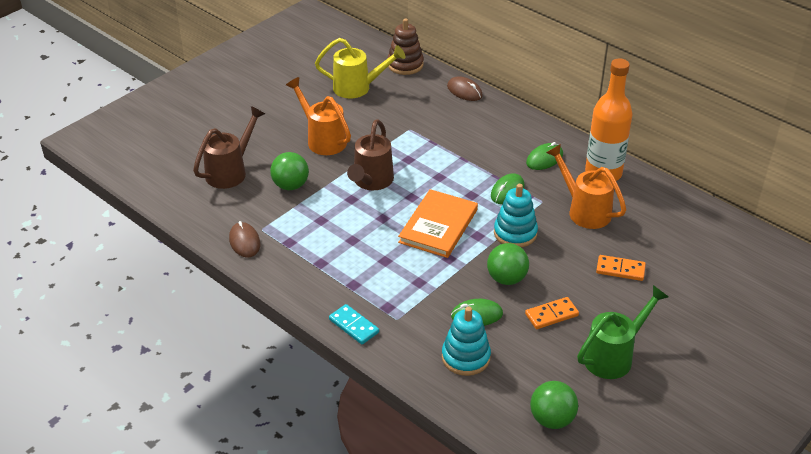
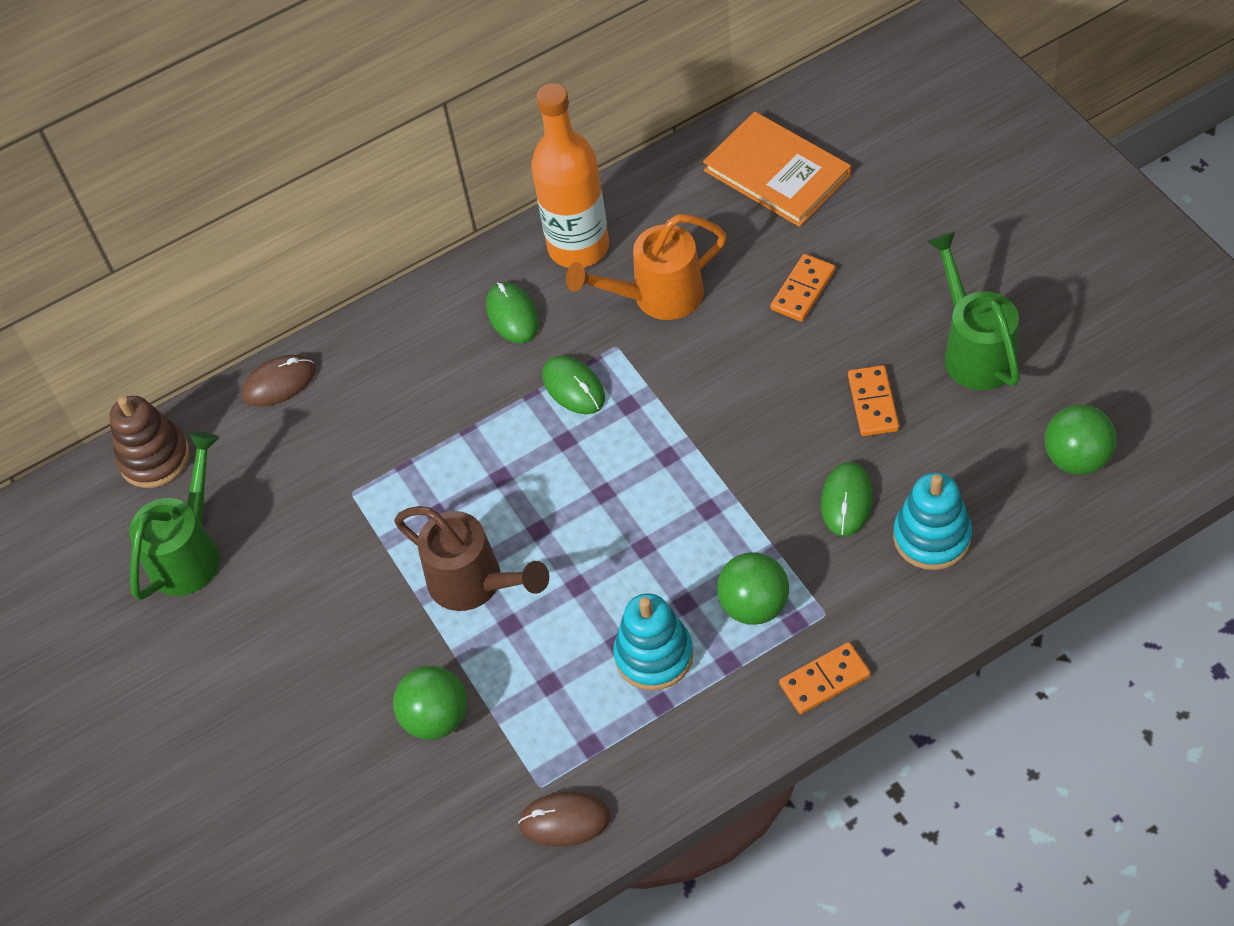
camera: 65 degrees left, 15 degrees up
(230, 172) = (355, 818): brown watering can -> none
(323, 139) = (323, 640): orange watering can -> none
(354, 326) = (824, 680): turquoise domino -> orange domino
(357, 88) = (189, 552): yellow watering can -> green watering can
(438, 226) = (626, 506): orange book -> orange book (777, 172)
(506, 278) = (778, 441): green ball -> green ball (754, 605)
(515, 233) = (679, 403): turquoise stacking toy -> turquoise stacking toy (654, 655)

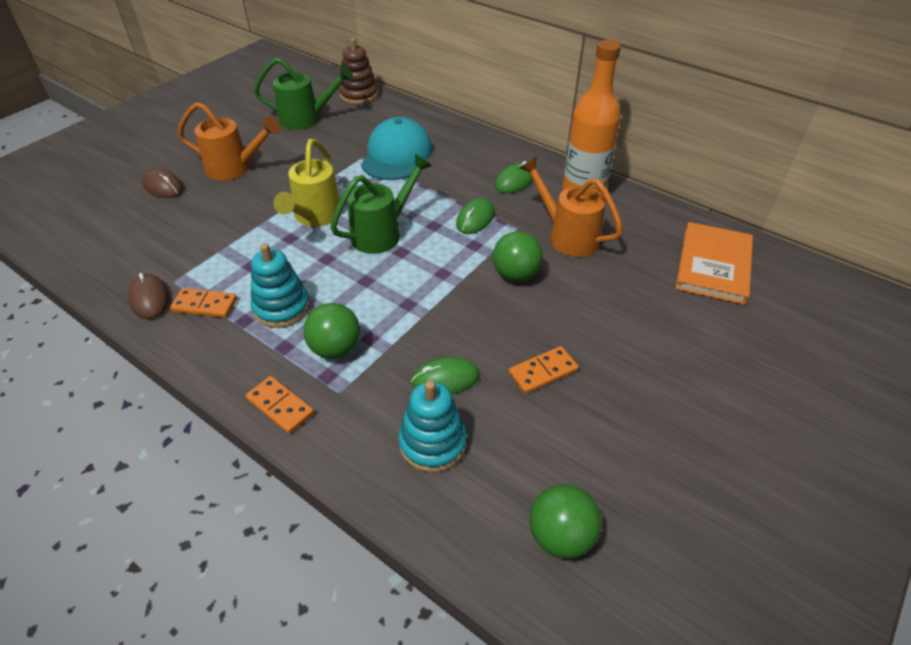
camera: 60 degrees right, 10 degrees down
(279, 383) = (422, 117): brown mouse -> brown mouse (163, 186)
(286, 679) = (234, 168): none -> orange watering can
(369, 445) = (396, 155): none -> turquoise cap
(436, 718) = (218, 226): green ball -> green ball (515, 275)
(474, 583) = (315, 216): brown watering can -> yellow watering can
(802, 290) = (621, 305): orange domino -> orange domino (205, 305)
(975, 350) = (632, 426): green watering can -> green watering can (382, 233)

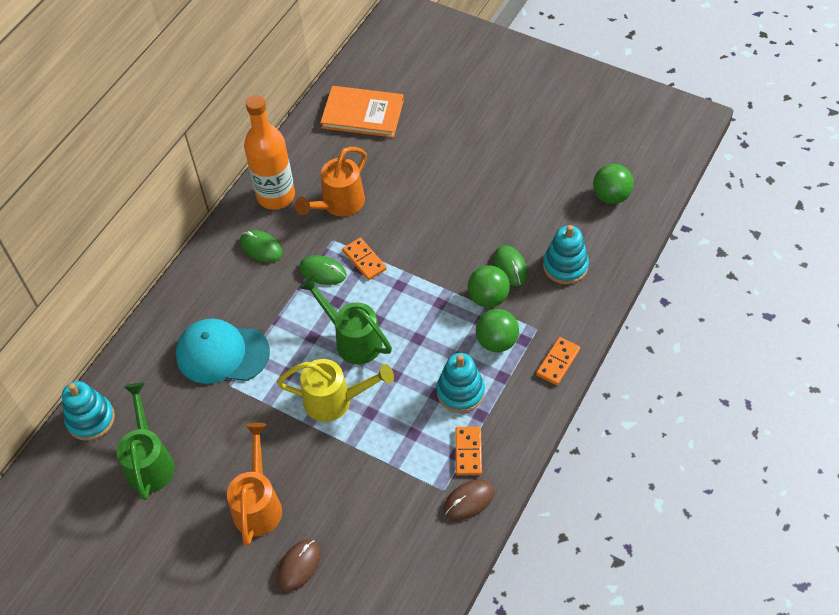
camera: 95 degrees left, 10 degrees up
(359, 95) = (91, 419): brown stacking toy -> turquoise stacking toy
(515, 275) = (393, 236): green ball -> green ball (488, 298)
(543, 372) = (491, 211): orange domino -> orange domino (364, 260)

